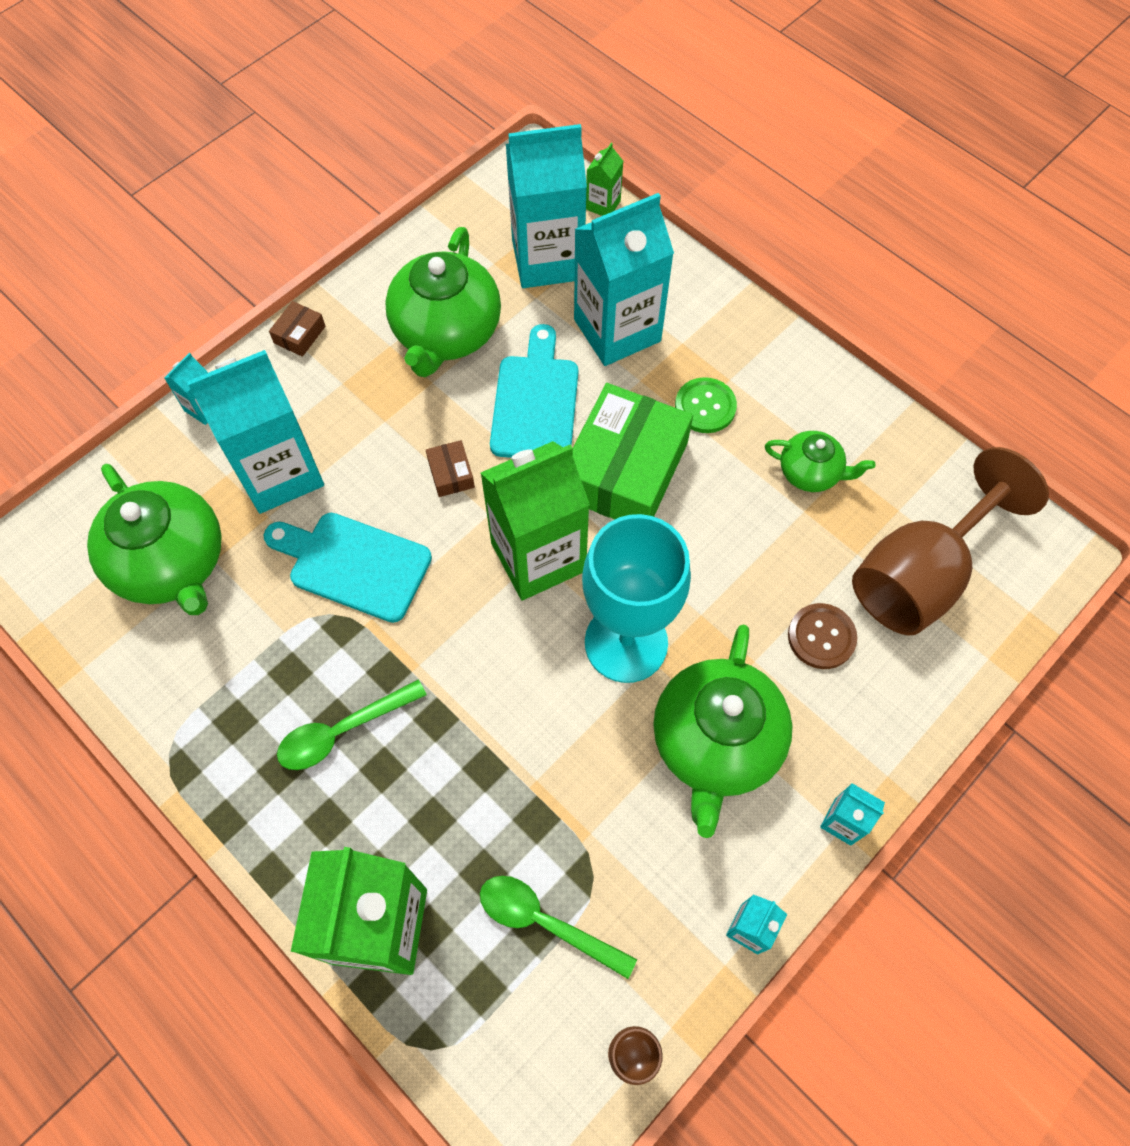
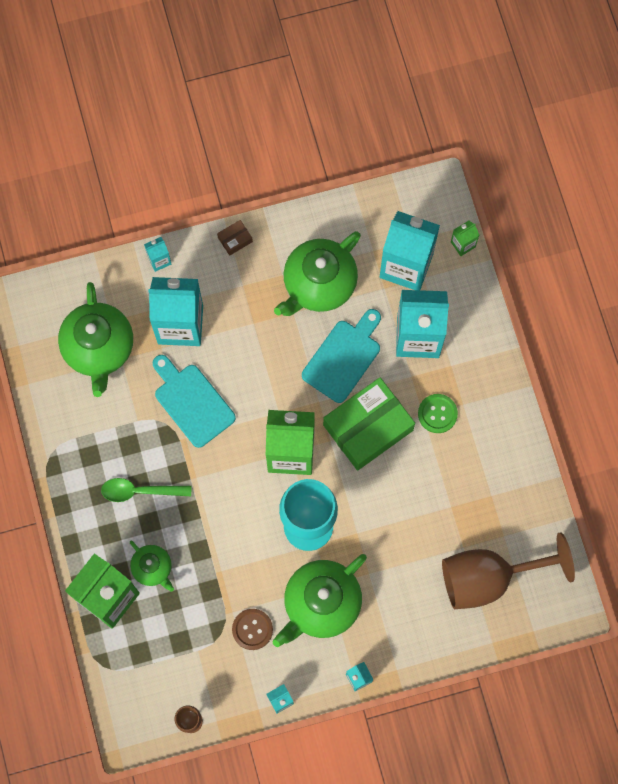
camera: 30 degrees right, 10 degrees up
(451, 474) = (272, 376): brown box -> none
(545, 921) = (186, 640): green spoon -> none
(810, 472) = (470, 487): green teapot -> green teapot (153, 568)
(821, 637) = (412, 581): brown button -> brown button (252, 629)

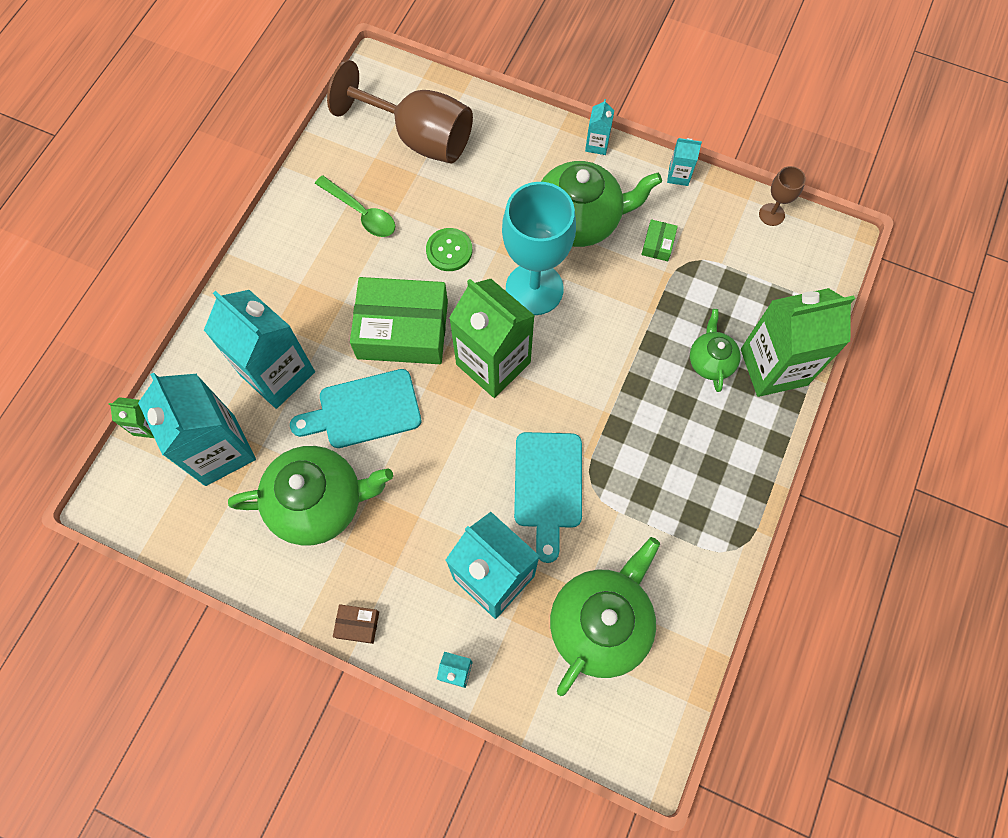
camera: 140 degrees left, 5 degrees down
(139, 491) = (669, 440): green spoon -> green spoon (361, 213)
(252, 629) = (658, 244): brown button -> green box
(437, 414) = (330, 293): green button -> green button (449, 250)

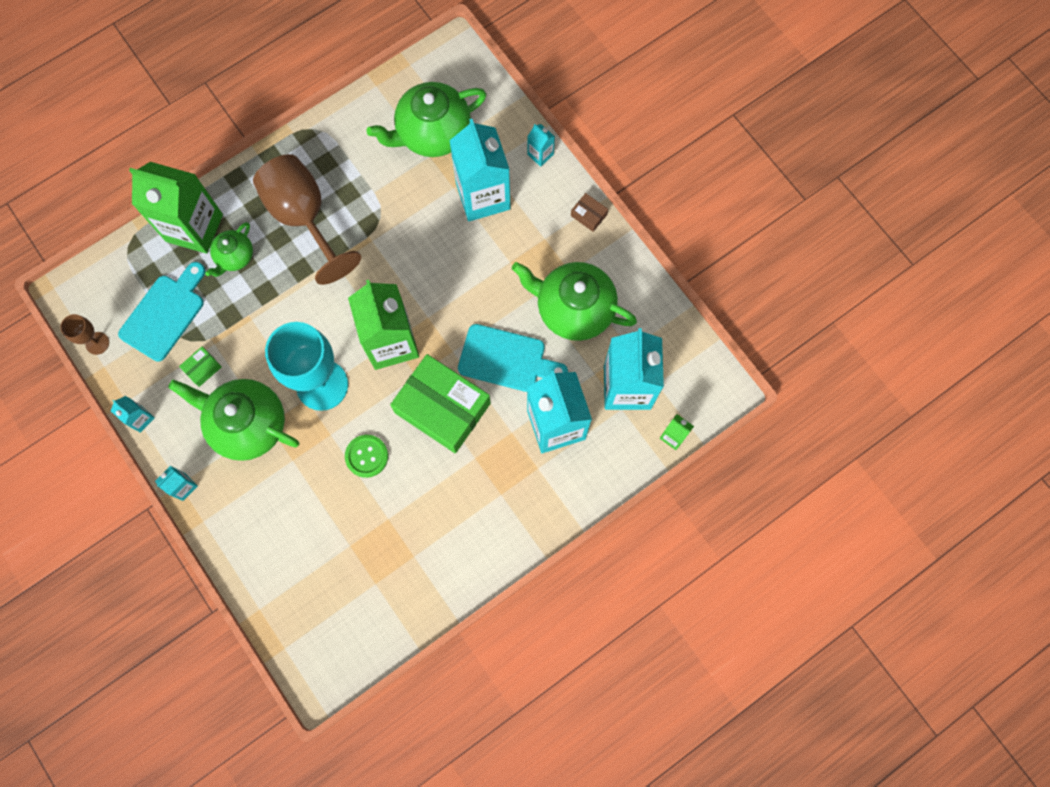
camera: 150 degrees left, 5 degrees up
(361, 213) = (417, 533): green spoon -> none
(418, 137) = (326, 583): brown goblet -> brown goblet (304, 217)
(548, 486) = (409, 234): turquoise cutting board -> turquoise cutting board (165, 314)

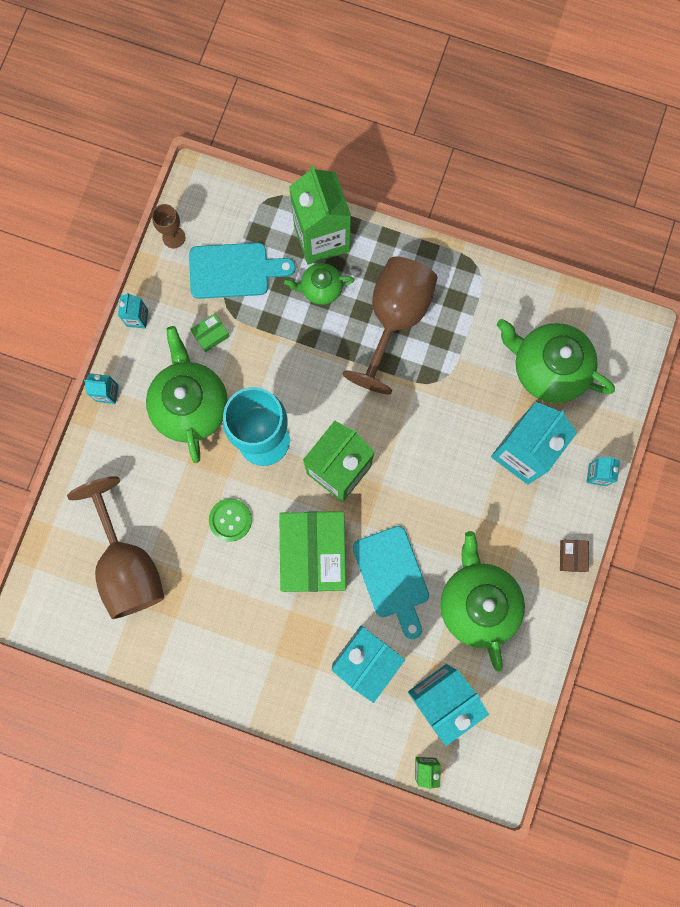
camera: 55 degrees right, 5 degrees up
(202, 368) = (211, 334): green box -> green box turned 45 degrees counterclockwise
(340, 566) = (127, 564): none -> brown goblet

